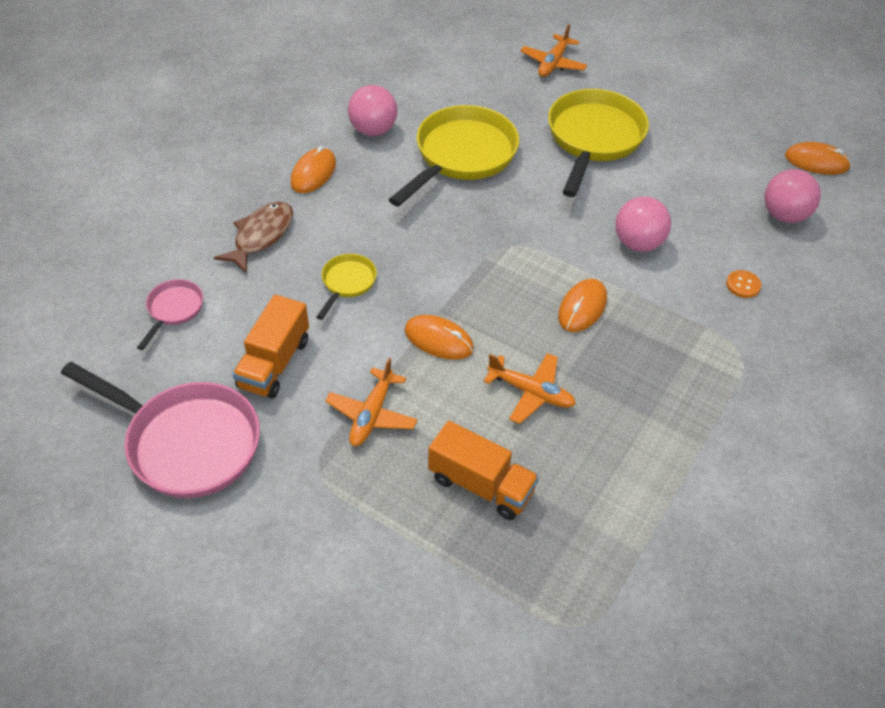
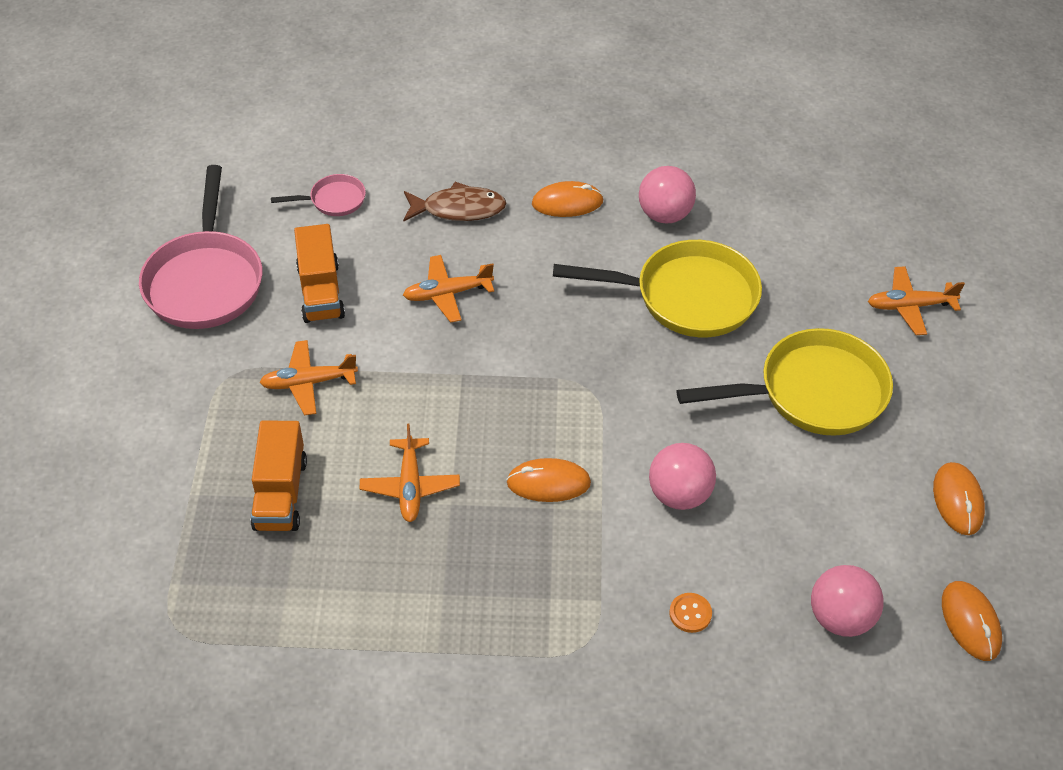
camera: 60 degrees right, 0 degrees up
(274, 363) = (321, 292): orange truck -> orange truck turned 90 degrees counterclockwise
(347, 283) = (447, 294): yellow pan -> orange plane
(438, 340) = (426, 390): orange mouse -> orange mouse (958, 500)

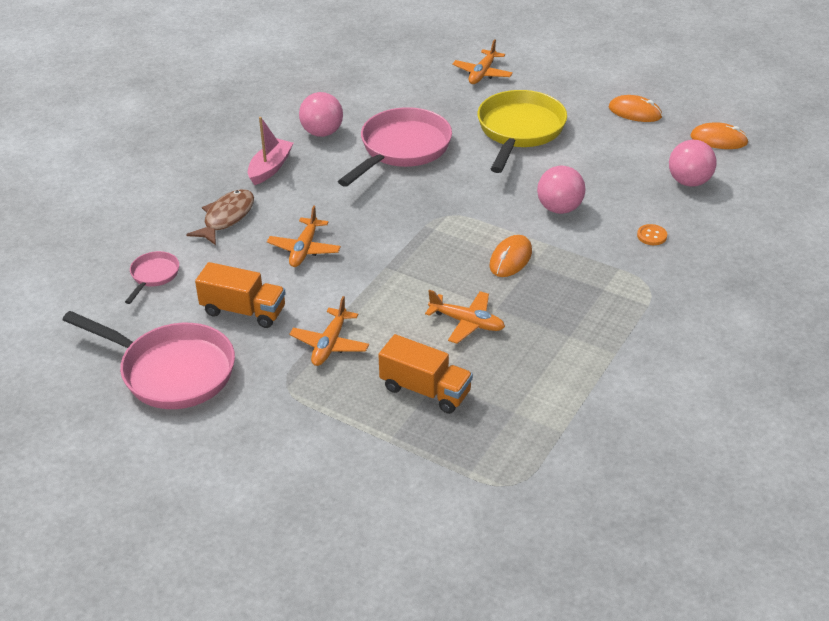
camera: 60 degrees left, 10 degrees down
(567, 202) = (270, 168): orange mouse -> pink boat
(687, 297) = (402, 149): yellow pan -> pink pan

